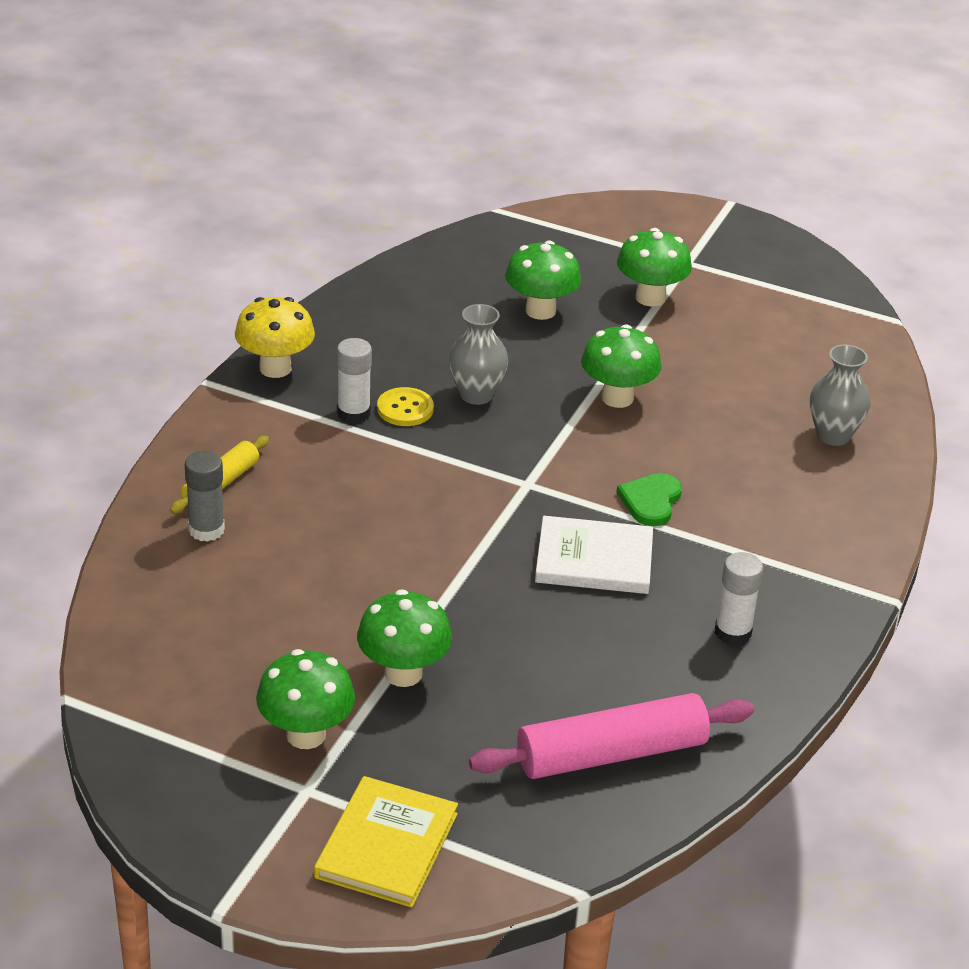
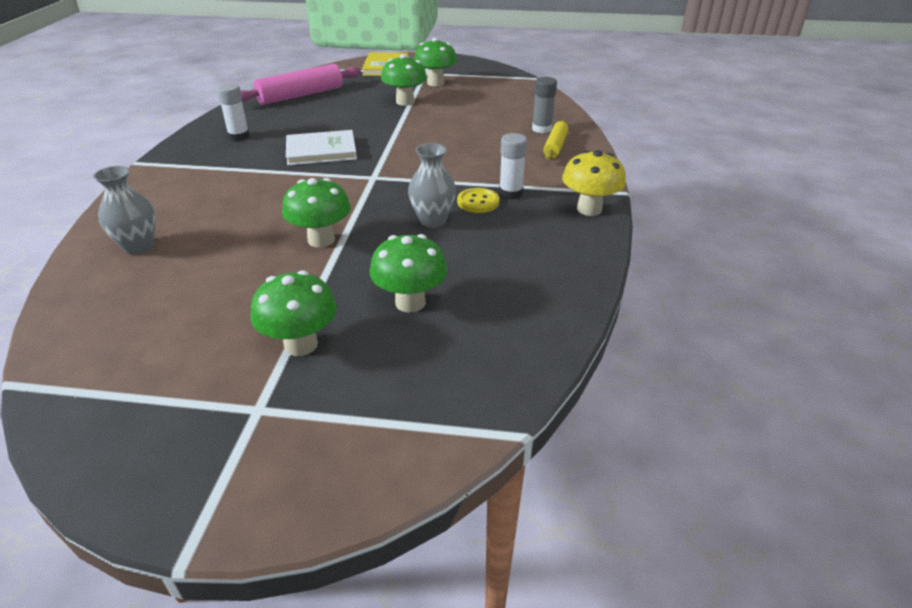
camera: 165 degrees right, 0 degrees up
(651, 501) = (288, 182): green heart -> none

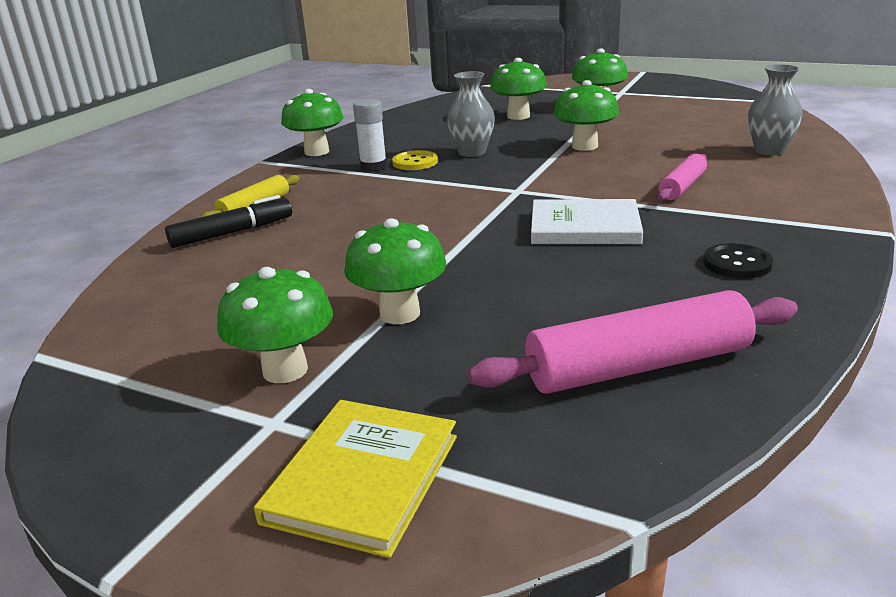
camera: 160 degrees left, 10 degrees down
(239, 136) = (737, 263): white glue stick -> black button
(245, 191) = (682, 186): none -> pink rolling pin
(541, 129) = (232, 233): grey glue stick -> black marker
(589, 209) = (317, 152): yellow mushroom -> green mushroom

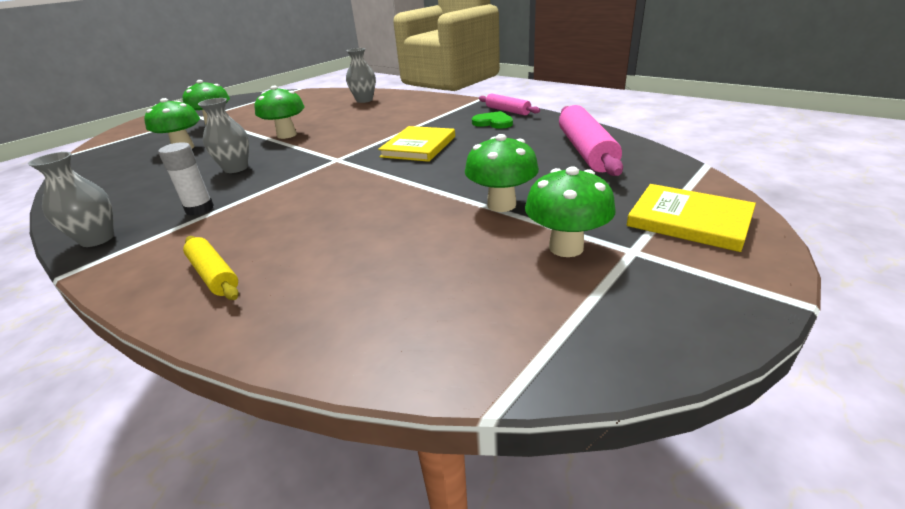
camera: 75 degrees left, 5 degrees up
(232, 233) = (270, 286): black marker -> none
(317, 152) = (97, 239): green mushroom -> grey vase
(415, 162) = (220, 190): yellow button -> none
(584, 227) = (419, 146): white book -> yellow book
(682, 186) = (388, 121): pink rolling pin -> pink rolling pin (507, 111)
(737, 263) = (493, 122): black button -> green heart

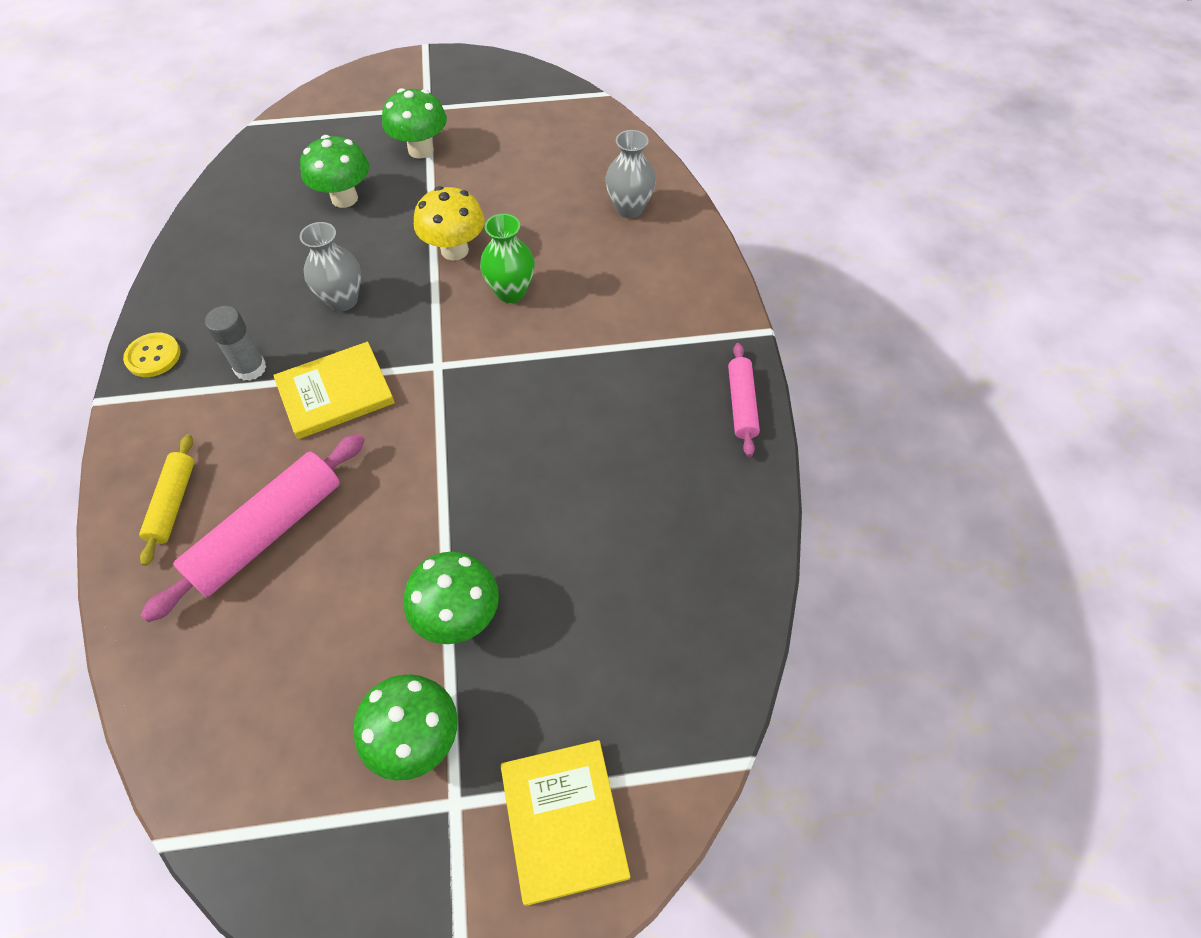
camera: 40 degrees right, 25 degrees up
(97, 239) = (153, 356): grey vase -> yellow button
(199, 209) = (250, 368): white glue stick -> grey glue stick
(287, 135) = (454, 250): green mushroom -> yellow mushroom
(342, 131) = (511, 292): none -> green vase
(419, 146) = (536, 411): yellow book -> yellow book (335, 393)
(493, 122) = (682, 423): green heart -> none
(585, 151) = (675, 597): pink rolling pin -> pink rolling pin (267, 532)

